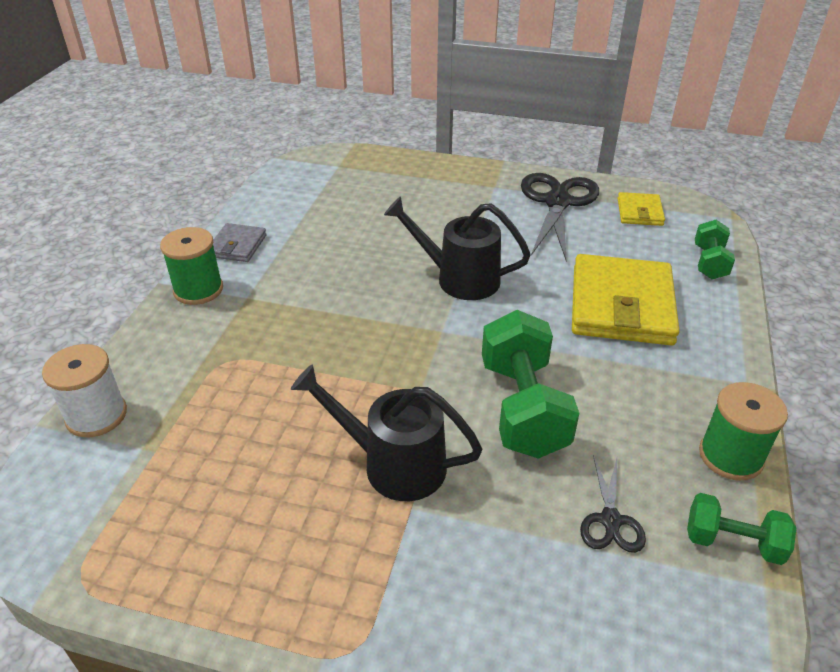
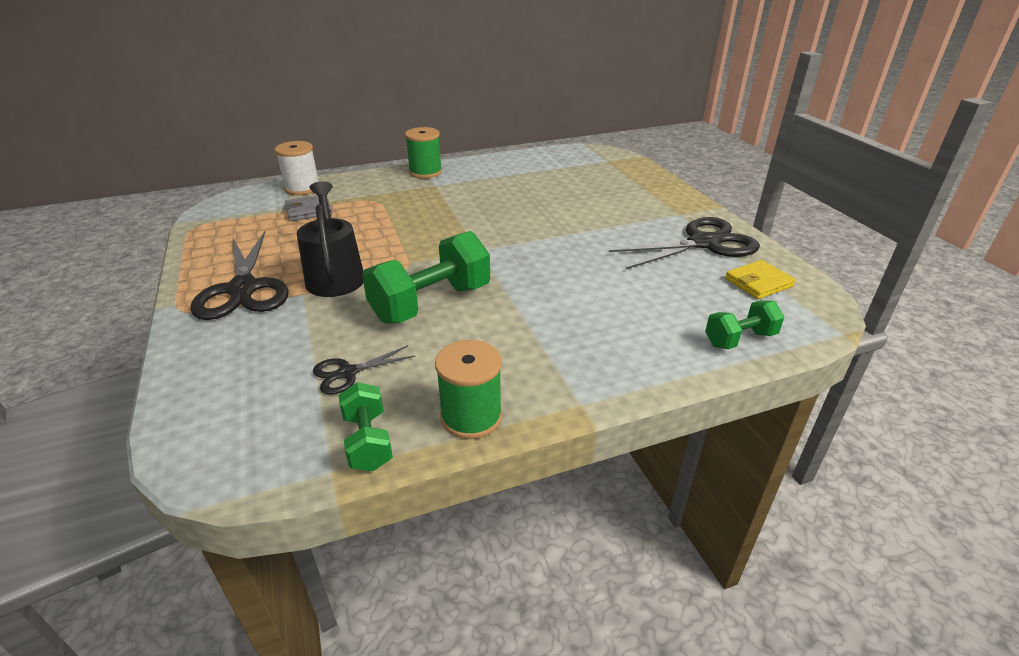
camera: 55 degrees right, 5 degrees down
(237, 246) = (478, 166): grey wallet -> grey wallet (309, 210)
(348, 566) = (243, 289): none -> black scissors
(458, 278) = (543, 237): black watering can -> none
(621, 305) = (605, 310): yellow wallet -> none

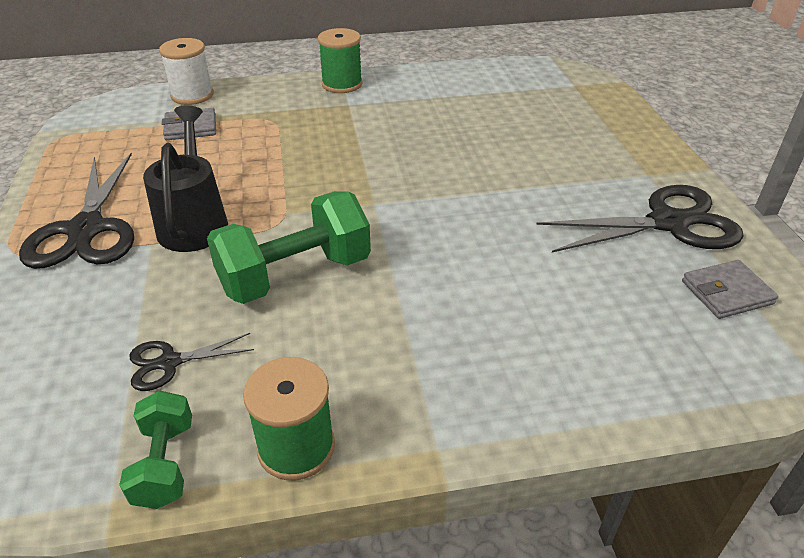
camera: 10 degrees right, 5 degrees up
(740, 339) = (676, 378): green dumbbell -> none
(758, 282) = (726, 292): yellow wallet -> grey wallet

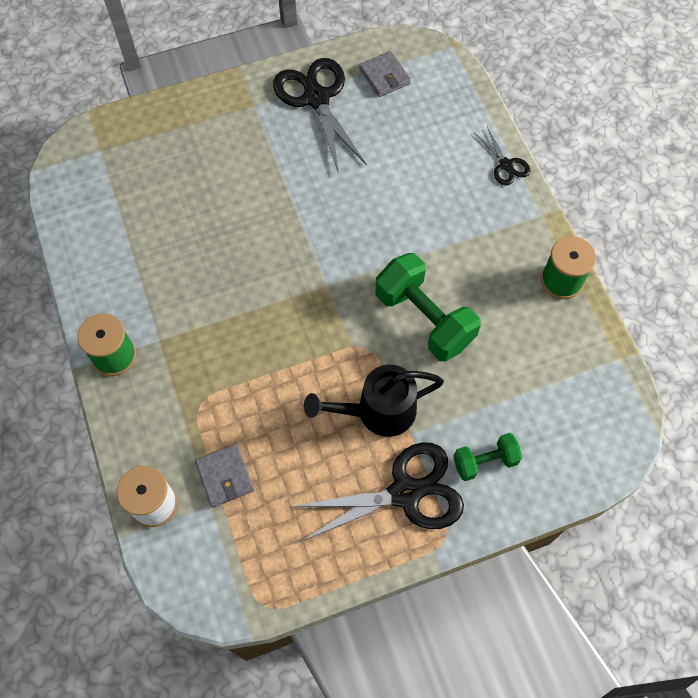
camera: 100 degrees left, 25 degrees up
(165, 464) = (591, 341): green dumbbell -> green dumbbell (485, 461)
(169, 362) = (523, 369): black scissors -> black scissors (506, 165)

